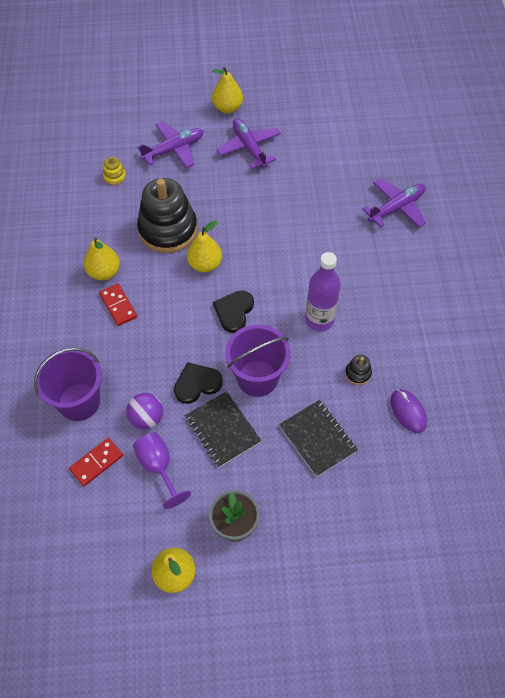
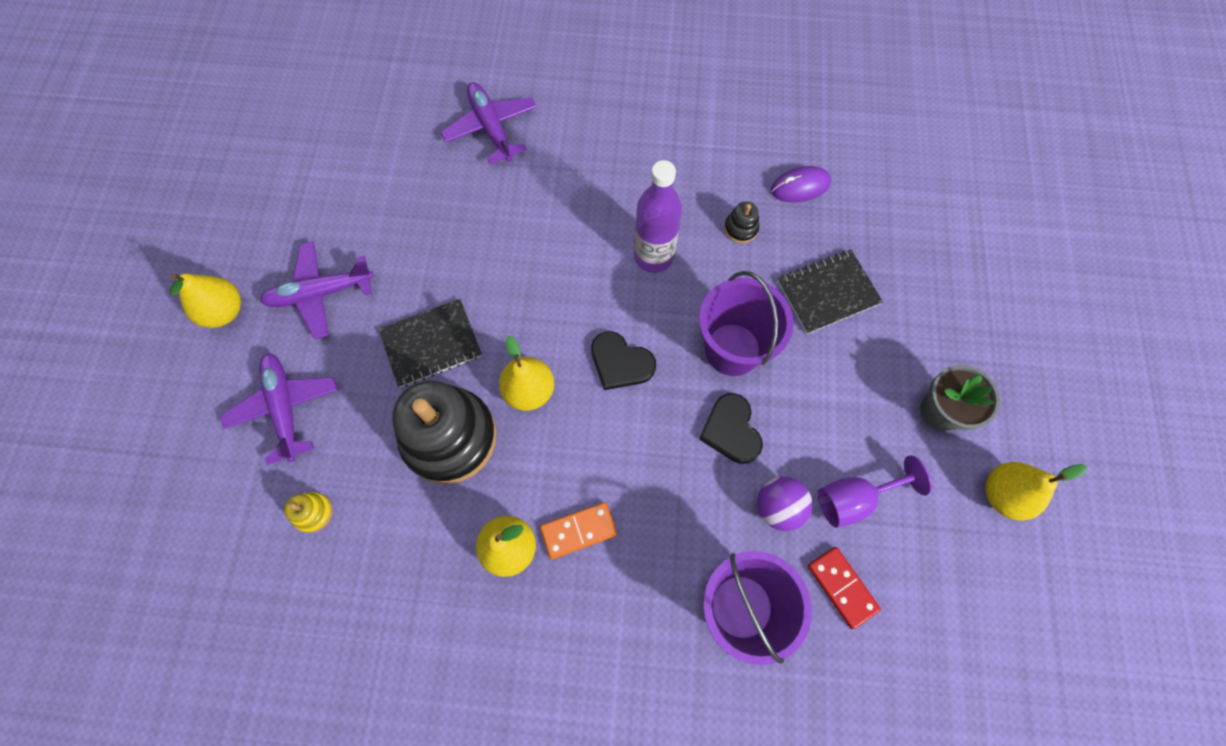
camera: 80 degrees left, 10 degrees up
(118, 306) = (578, 531): red domino -> orange domino
(222, 430) = (805, 406): black notebook -> black notebook (431, 344)

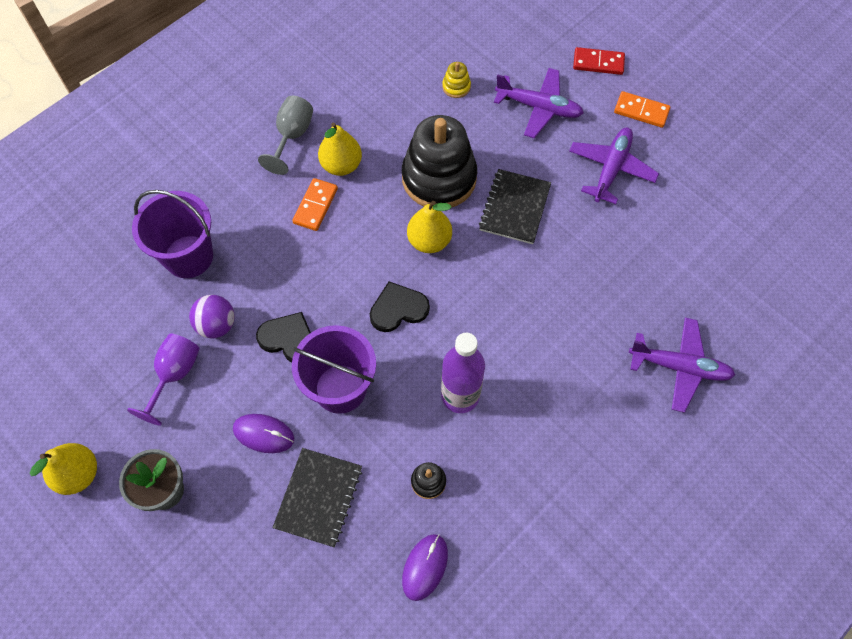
camera: 130 degrees right, 5 degrees down
(224, 311) = (641, 111): yellow pear -> orange domino
(514, 637) = (292, 136): none -> grey goblet
(825, 376) = (263, 434): none -> purple mouse
(841, 587) = (139, 320): red domino -> red domino (598, 63)

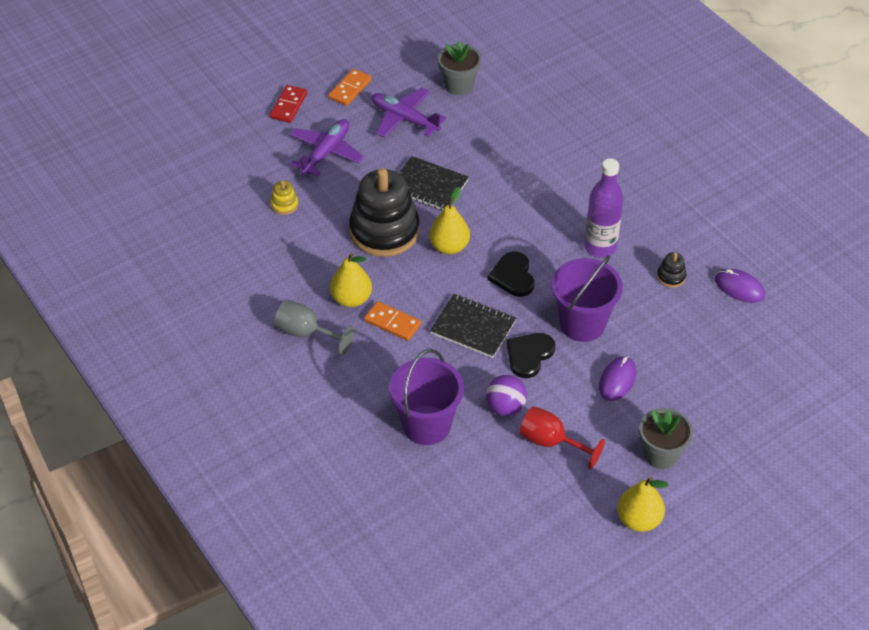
camera: 80 degrees left, 15 degrees down
(174, 375) = (551, 442): purple goblet -> red goblet
(319, 498) = (677, 348): black notebook -> black notebook (473, 327)
(680, 367) = (595, 115): purple plane -> none
(683, 213) = (459, 85): none -> grey flower pot

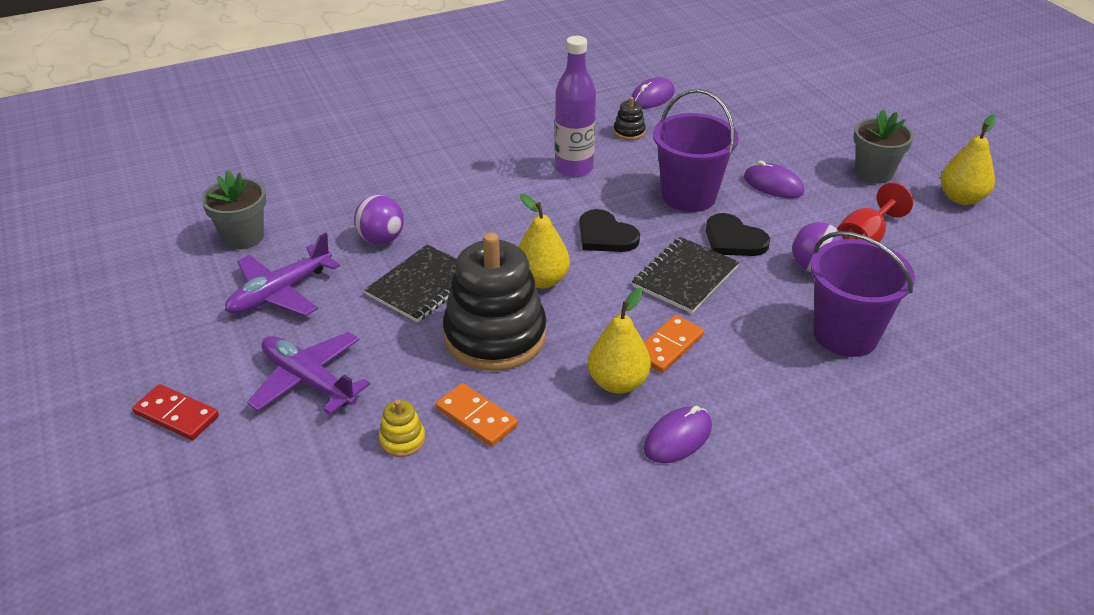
camera: 80 degrees left, 10 degrees down
(306, 333) = (677, 438): grey goblet -> purple mouse
(350, 89) = (183, 341): orange domino -> orange domino (476, 417)
(475, 154) = (381, 239): none -> purple ball
(513, 276) = (605, 235): black heart -> black heart turned 45 degrees clockwise

